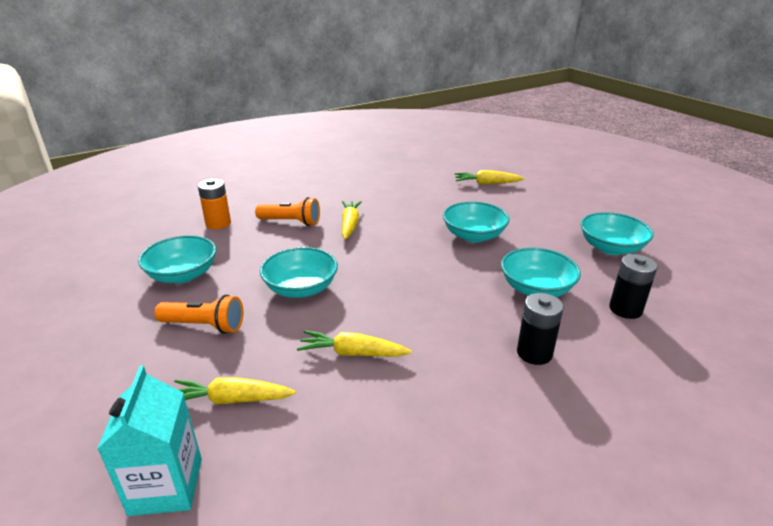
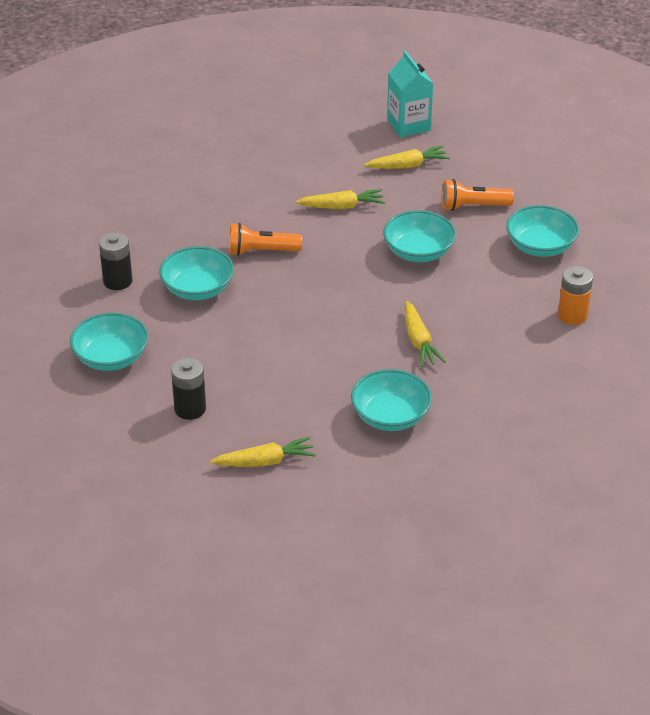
camera: 165 degrees right, 10 degrees up
(291, 222) = (490, 333): orange flashlight -> orange flashlight (261, 251)
(473, 236) = (268, 349): turquoise bowl -> turquoise bowl (390, 416)
(534, 353) = (201, 230): black battery -> black battery (190, 409)

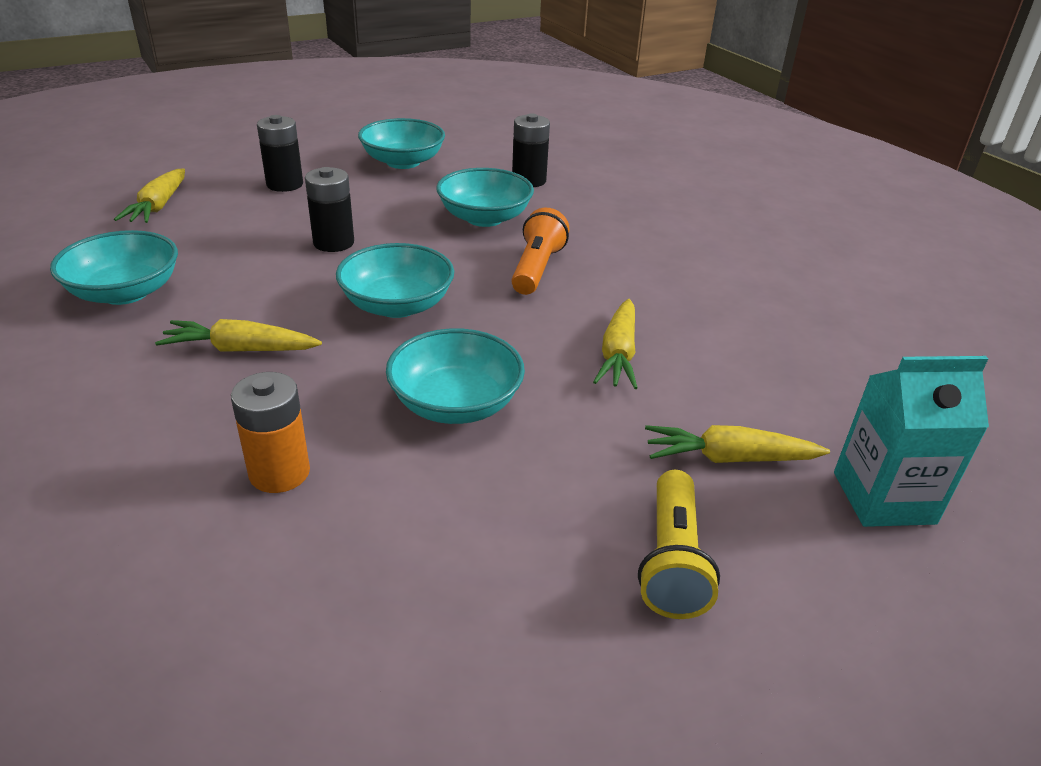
camera: 105 degrees right, 5 degrees down
(274, 349) = (333, 243): none -> black battery
(408, 166) = (728, 458): yellow carrot -> yellow carrot turned 90 degrees clockwise
(473, 206) = (561, 513): orange flashlight -> none
(481, 175) = (672, 561): none -> yellow flashlight
(540, 246) = (373, 580): turquoise bowl -> turquoise bowl (397, 305)
(572, 315) = (126, 554): orange battery -> orange battery (279, 472)

